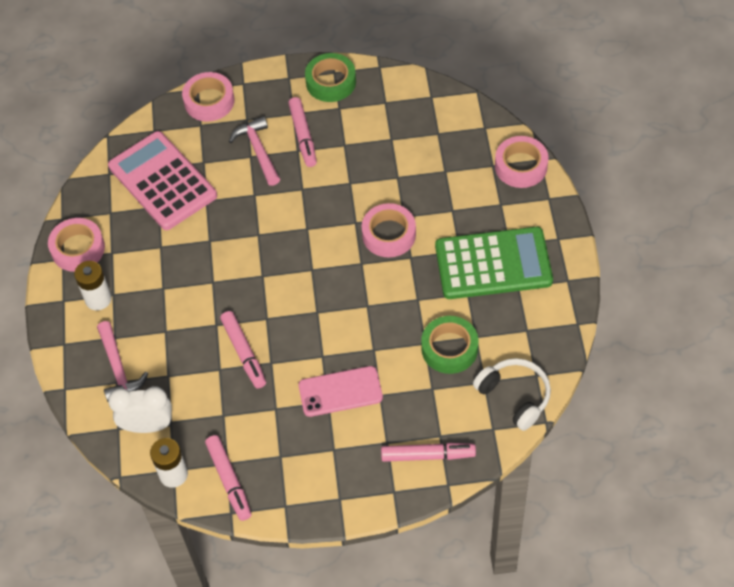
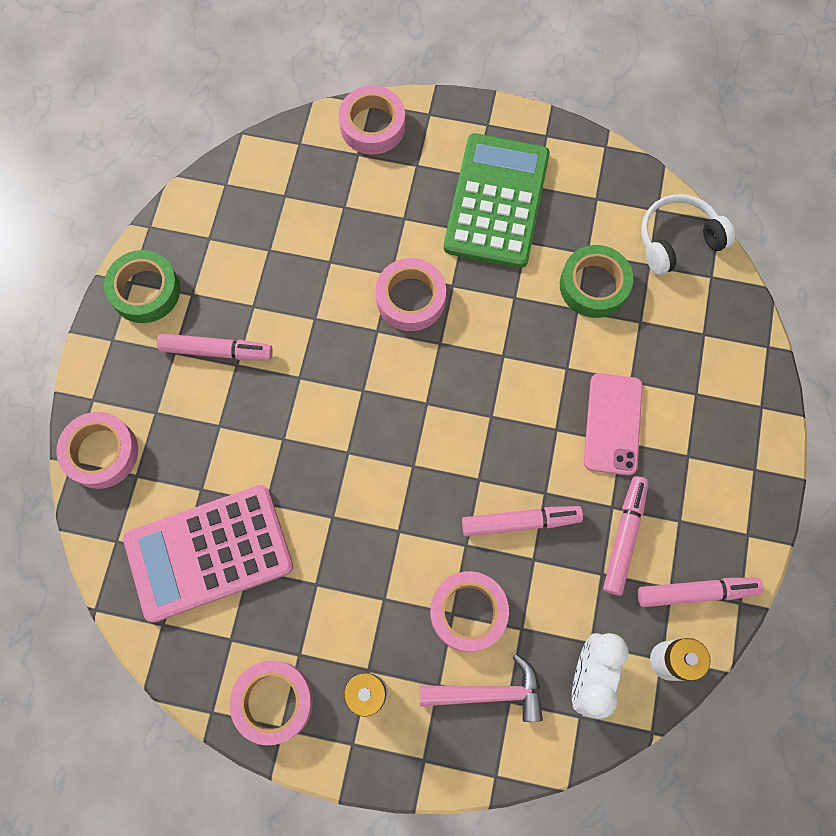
camera: 75 degrees left, 15 degrees up
(169, 340) = (468, 612): none -> pink tape
(258, 151) = (214, 413): pink hammer -> none
(428, 455) = (726, 355): pink marker -> pink marker (624, 536)

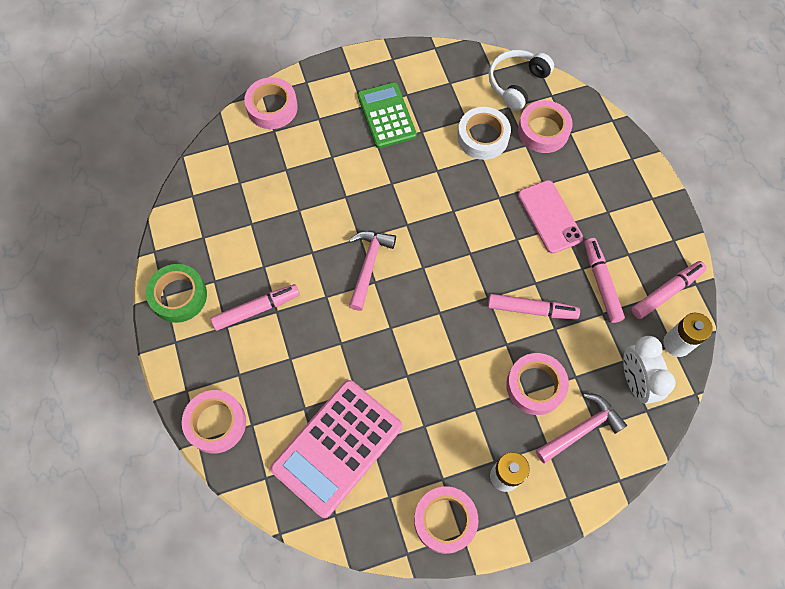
camera: 30 degrees left, 5 degrees down
(367, 367) = (368, 265): none -> pink hammer
(411, 298) = (369, 206): pink tape -> pink tape (543, 131)
(496, 201) = (386, 116): green calculator -> green calculator, size x0.67
(520, 522) = (531, 310): pink marker -> pink marker turned 45 degrees clockwise
(594, 285) = (483, 137): green tape -> white tape

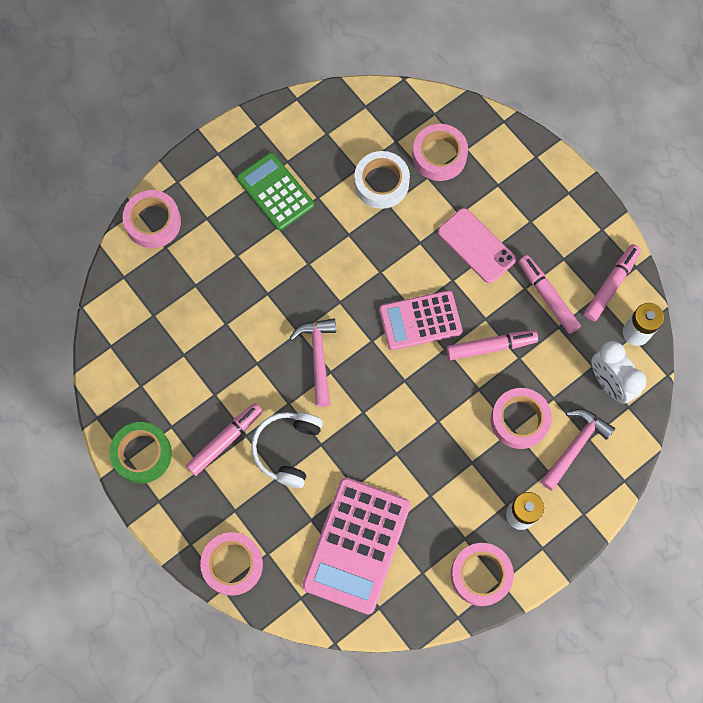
camera: 20 degrees left, 5 degrees up
(474, 265) = (420, 321): none -> pink calculator
(516, 83) = (394, 112): white headphones -> white headphones (287, 449)

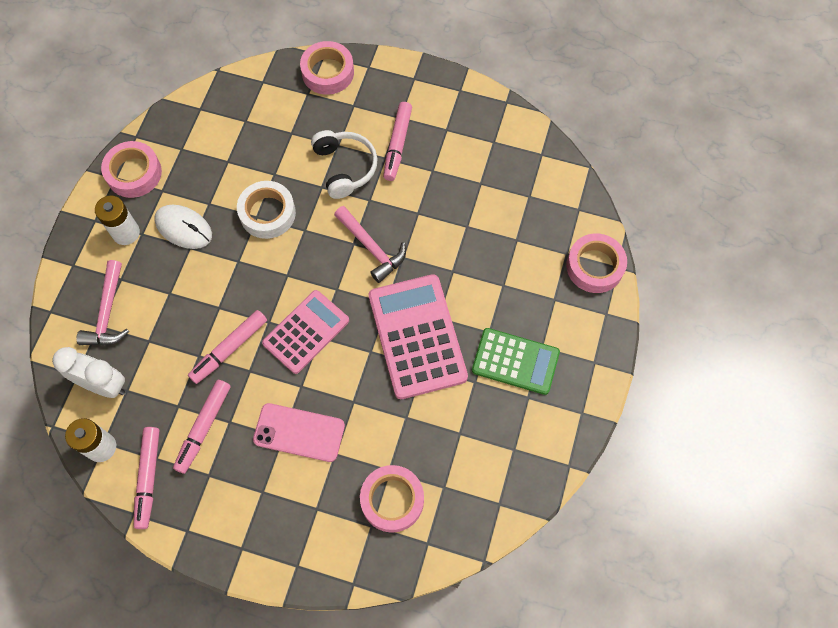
camera: 145 degrees right, 5 degrees down
(142, 454) = (451, 99): green tape -> none
(357, 545) = (244, 137): pink calculator -> pink calculator (417, 336)
(381, 183) = (427, 434): white tape -> white tape (267, 213)
(466, 485) = (183, 228): none -> white mouse
(519, 420) = (168, 304): pink tape -> none
(547, 296) = (203, 427): pink marker -> pink marker turned 90 degrees clockwise

